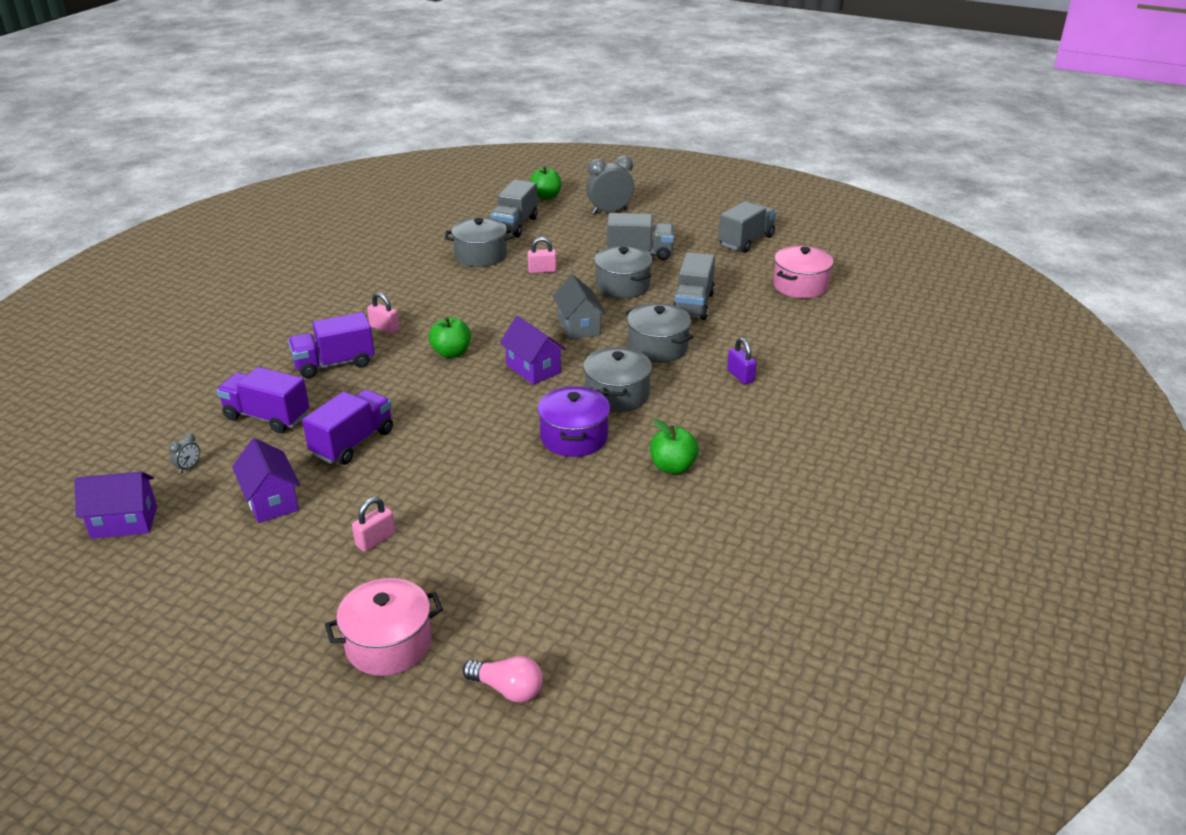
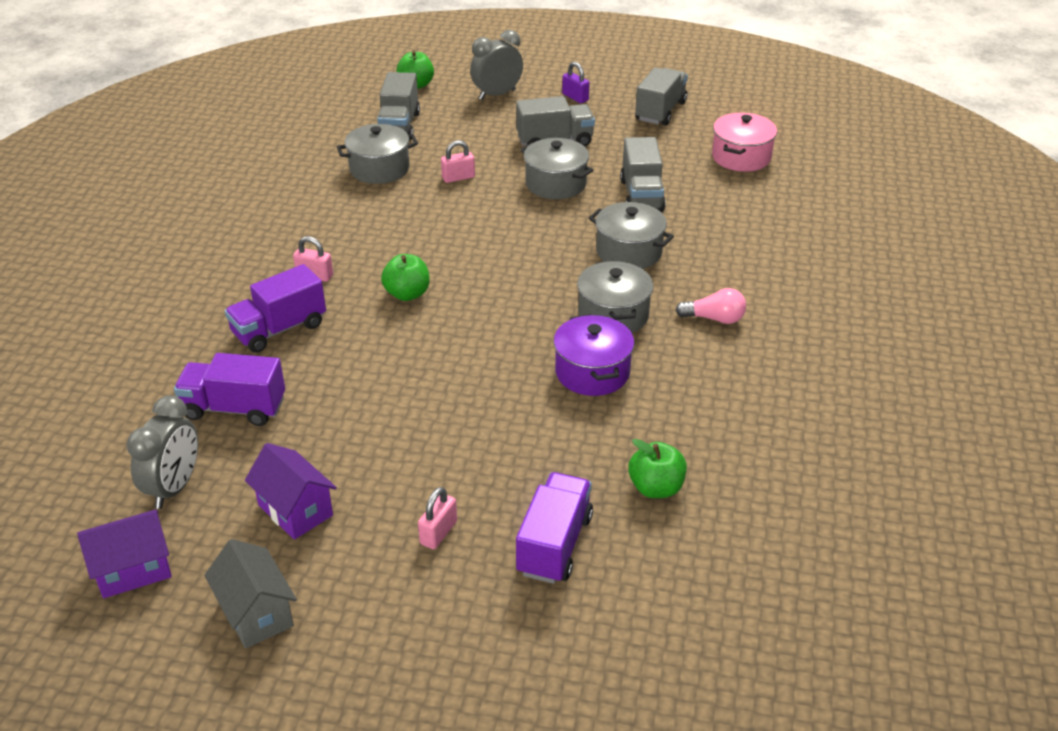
camera: 15 degrees left, 5 degrees up
(189, 467) = (174, 487): grey clock -> grey clock, size x2.30
(353, 443) = (352, 422): purple truck -> purple truck (554, 544)
(388, 644) = (515, 650): pink pot -> none
(507, 689) = (666, 671): pink light bulb -> pink light bulb (714, 318)
(533, 369) = (508, 298): purple house -> none
(579, 327) = (532, 240): grey house -> grey house (256, 613)
(672, 467) = (711, 388): green apple -> green apple (656, 488)
(740, 376) = (730, 271): purple padlock -> purple padlock (575, 97)

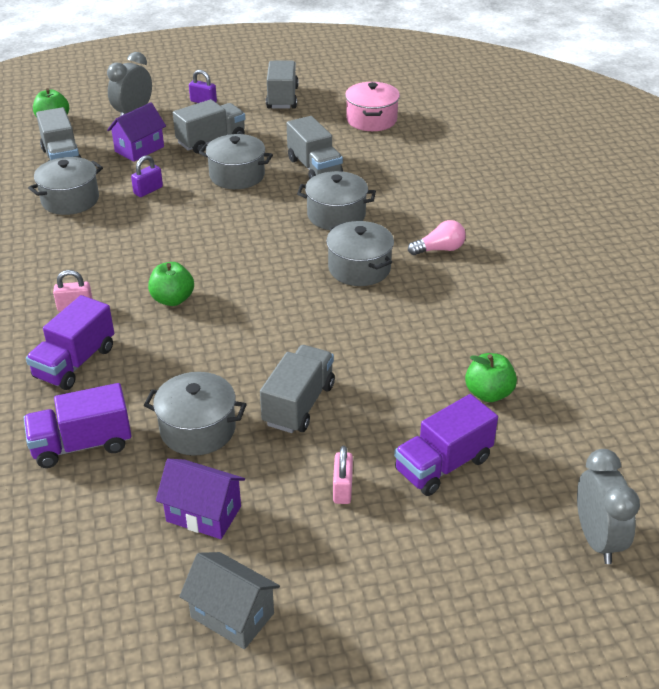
camera: 25 degrees left, 0 degrees up
(133, 570) = (87, 621): purple house -> purple house (139, 149)
(174, 487) = (74, 534): grey clock -> grey clock (597, 539)
(344, 428) = (198, 429): none -> grey pot
(455, 435) = (299, 404): none -> grey truck
(458, 177) = (148, 190): pink padlock -> purple padlock
(554, 544) = (443, 465): purple truck -> purple truck turned 120 degrees counterclockwise
(592, 372) = (375, 318): purple pot -> none

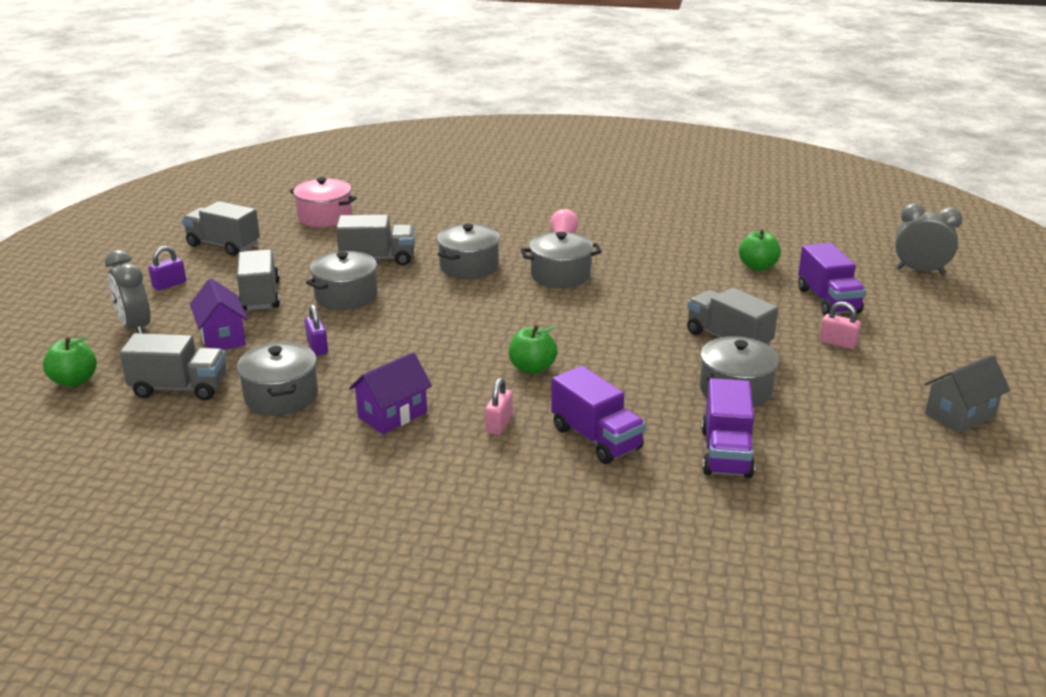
camera: 65 degrees left, 10 degrees down
(203, 514) = (844, 407): purple house -> purple house (392, 415)

